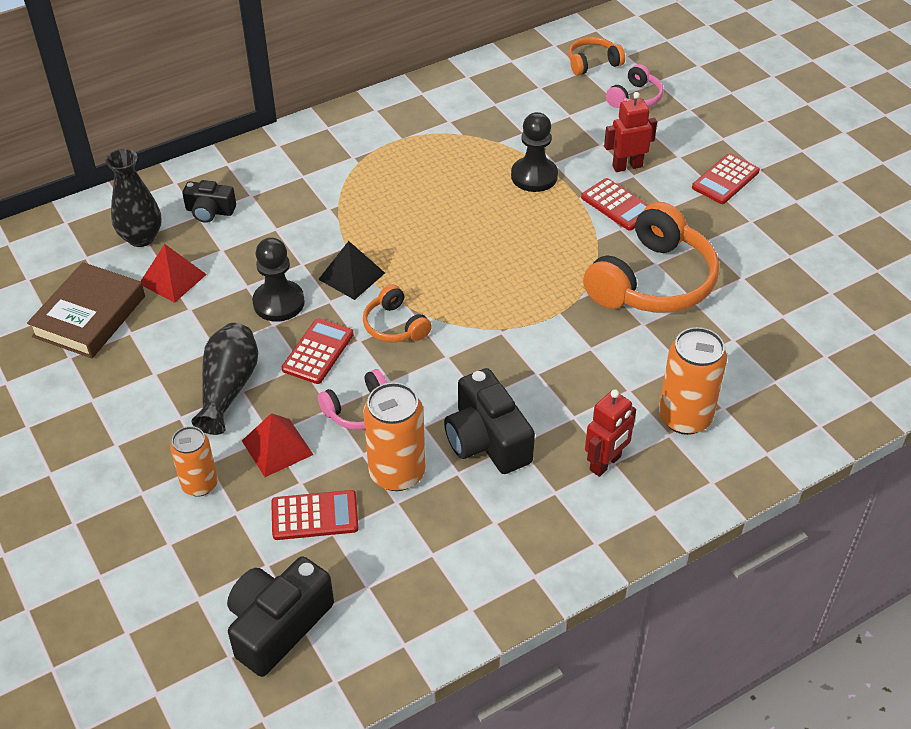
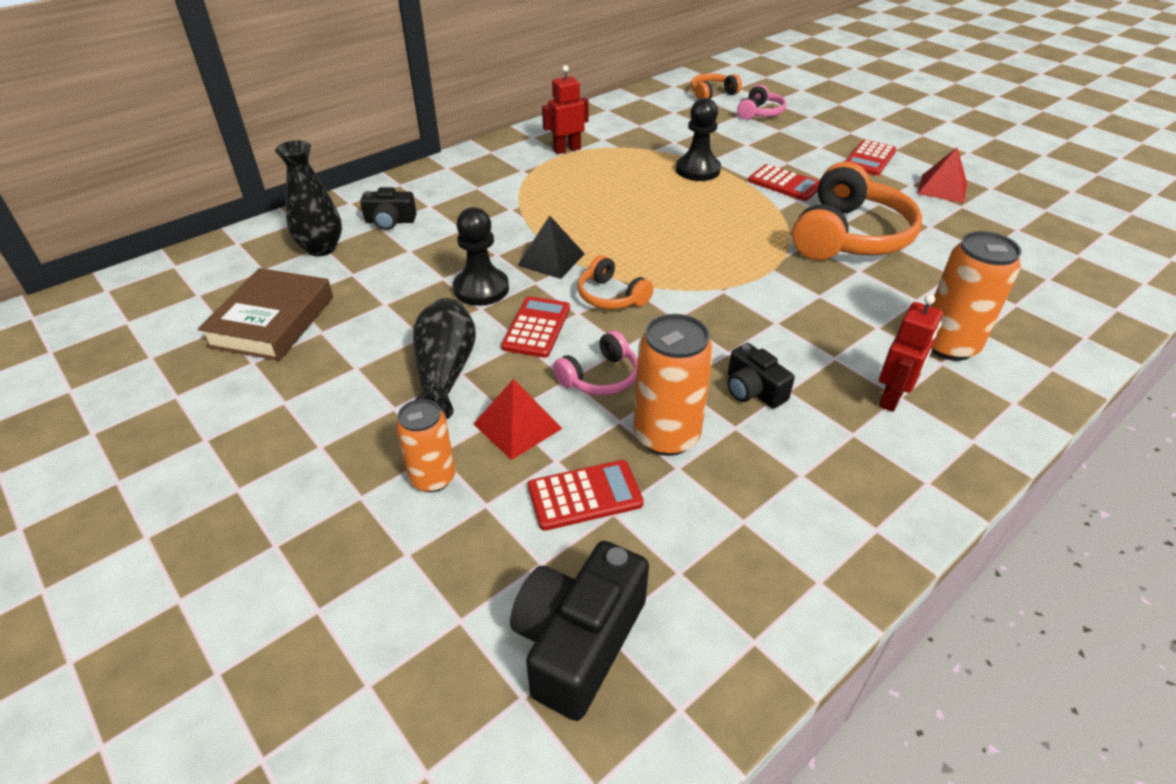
camera: 10 degrees left, 5 degrees down
(172, 279) = (361, 279): red pyramid -> red pyramid (942, 188)
(487, 440) = (753, 390): black camera -> black camera, size x0.59
(627, 166) = (778, 156): red robot -> red robot (567, 149)

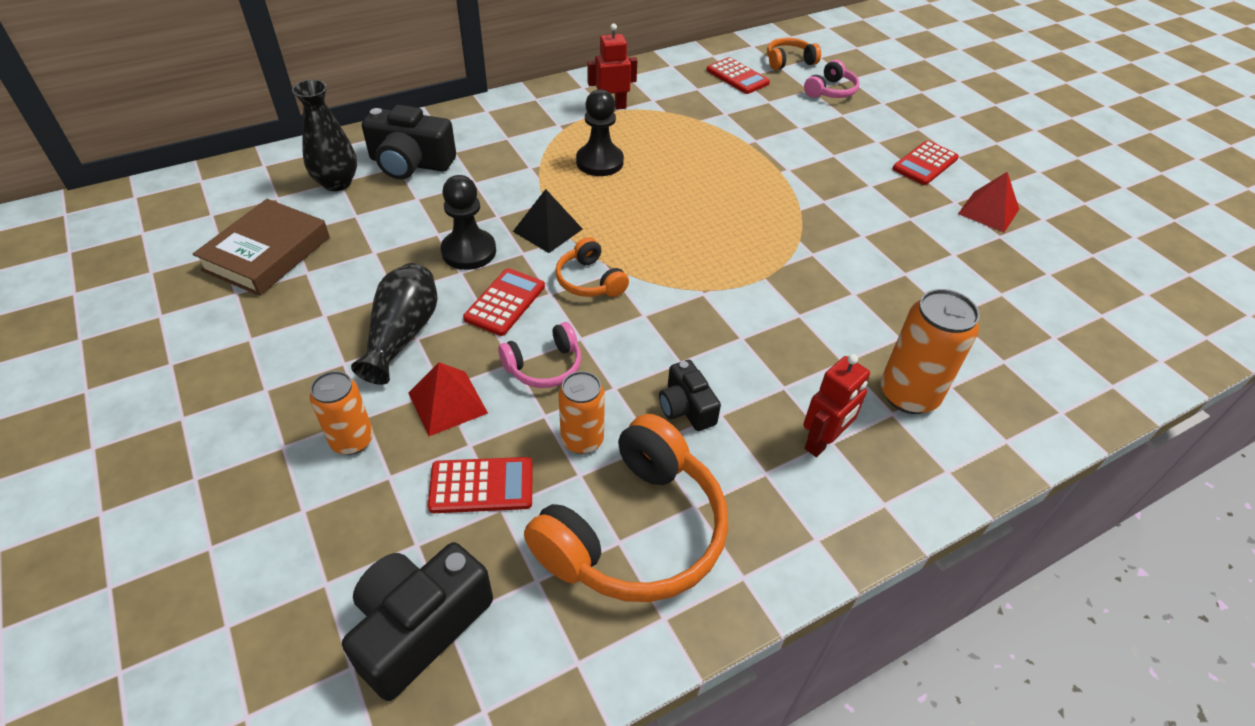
camera: 10 degrees right, 5 degrees up
(390, 221) = (410, 163): black camera -> black camera, size x1.69
(666, 436) = (582, 440): orange can -> orange can, size x0.66
(697, 170) = (735, 150): black pawn -> black pawn (599, 162)
(784, 184) = (819, 180): red calculator -> red calculator (737, 77)
(849, 236) = (860, 252): orange headphones -> orange headphones (634, 531)

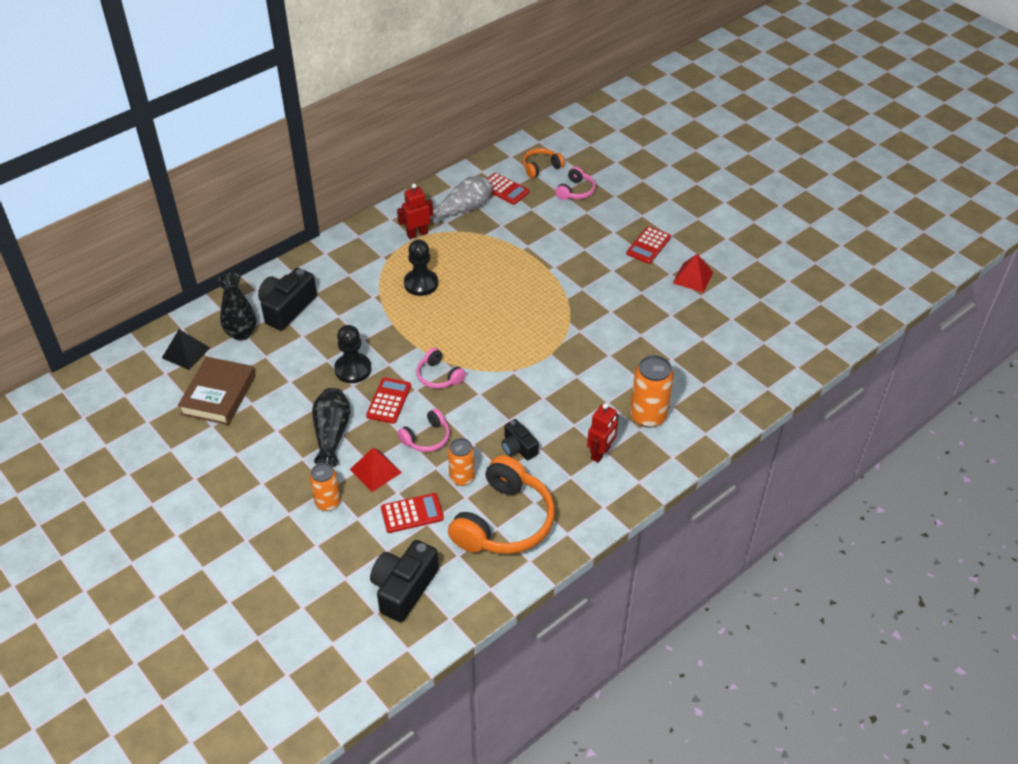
camera: 10 degrees left, 0 degrees up
(410, 163) = (287, 308): black camera -> black camera turned 120 degrees clockwise
(548, 230) = (400, 344): black pyramid -> black pyramid (186, 352)
(589, 281) = (439, 376): orange headphones -> pink headphones
(679, 90) = (463, 209): none -> grey vase

